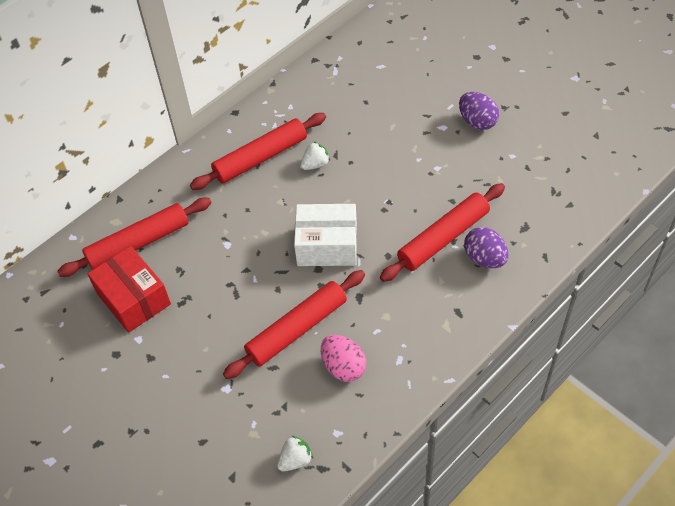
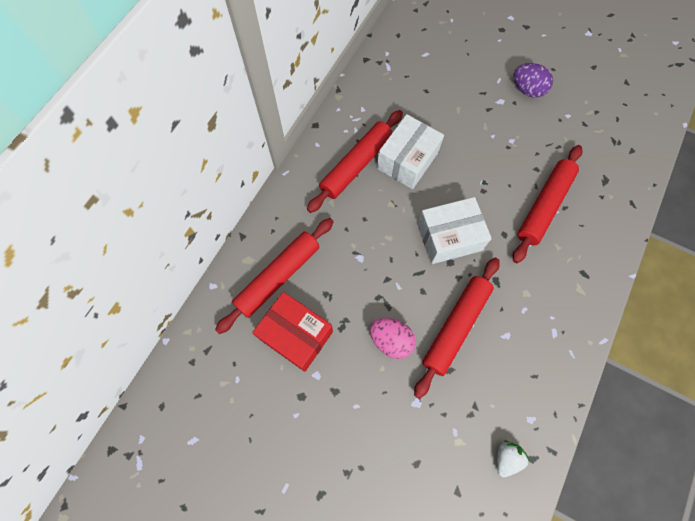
camera: 20 degrees left, 15 degrees up
(315, 164) = (407, 160): white strawberry -> white box
(343, 367) = (510, 353): pink egg -> pink egg (391, 340)
(484, 258) = (585, 217): purple egg -> none

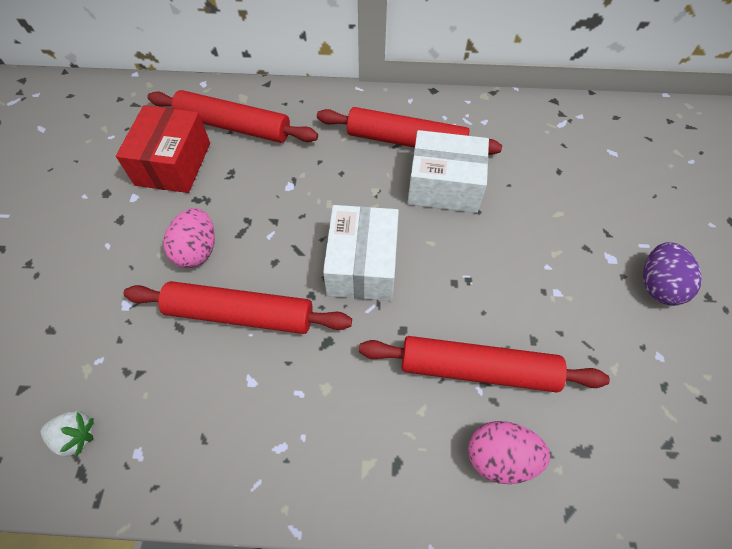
camera: 65 degrees right, 10 degrees down
(449, 237) = (362, 265): white box -> white box turned 45 degrees clockwise
(596, 220) = (500, 457): none -> pink egg

